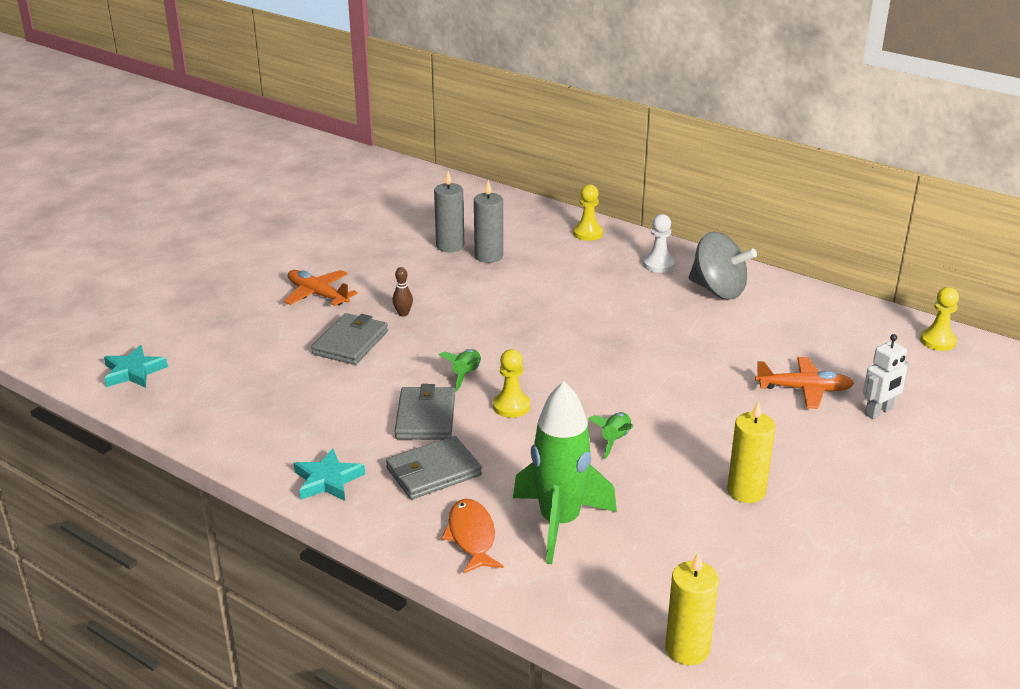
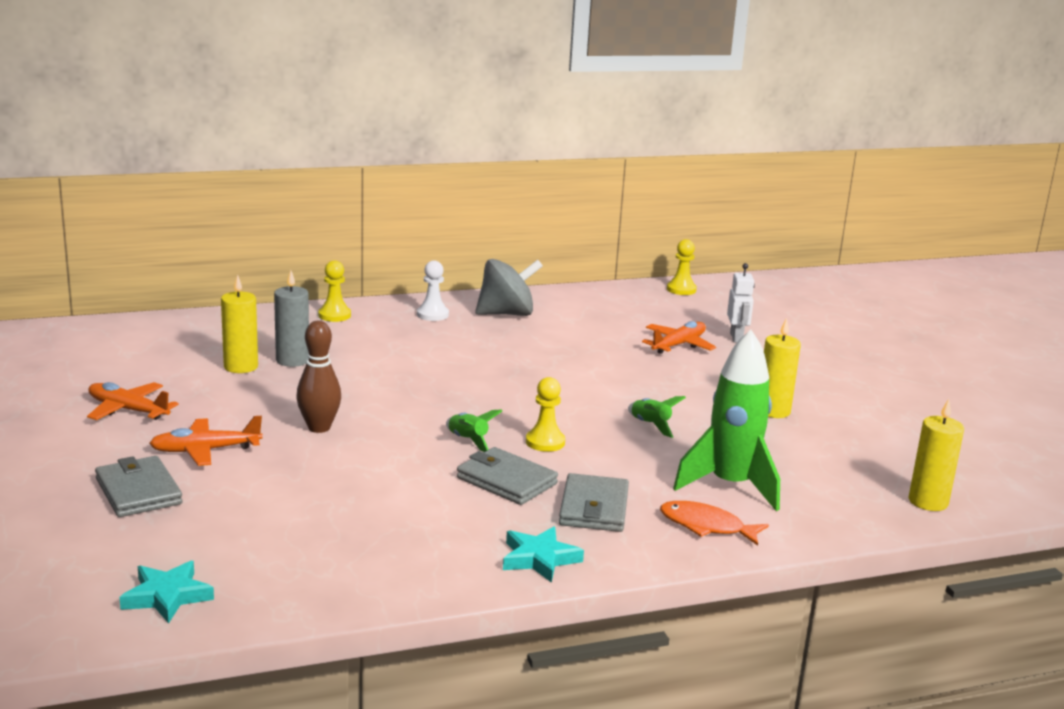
camera: 55 degrees left, 10 degrees down
(335, 246) = (128, 410): none -> orange plane
(350, 343) = (325, 467): grey wallet -> grey wallet (138, 491)
(403, 314) = (319, 428): brown bowling pin -> brown bowling pin, size x1.83
(450, 246) = (241, 367): grey candle -> yellow candle

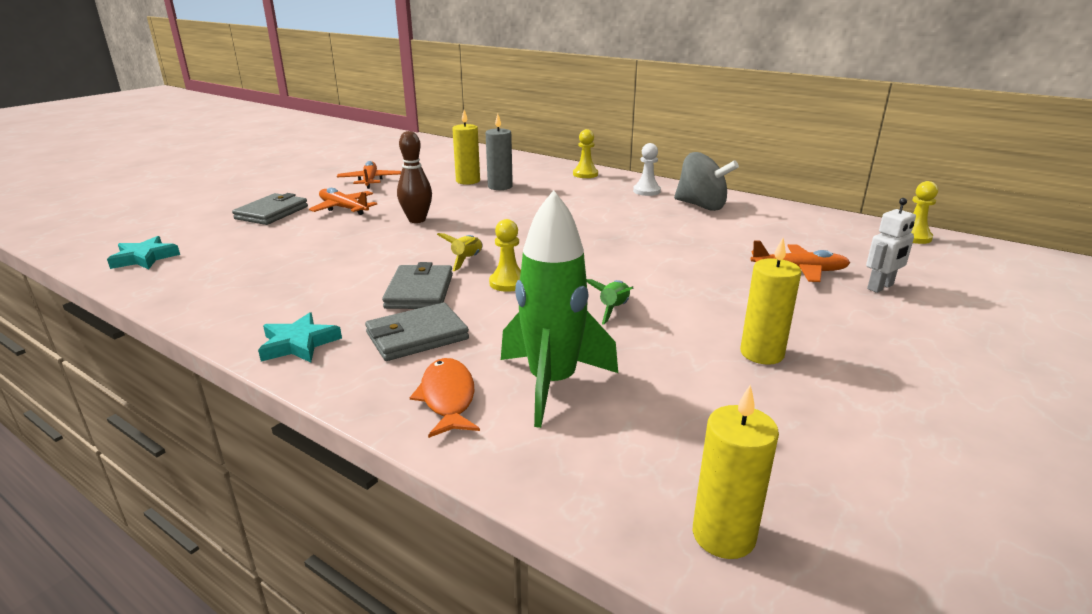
camera: 55 degrees right, 5 degrees up
(468, 441) = (466, 260): green rocket -> yellow rocket

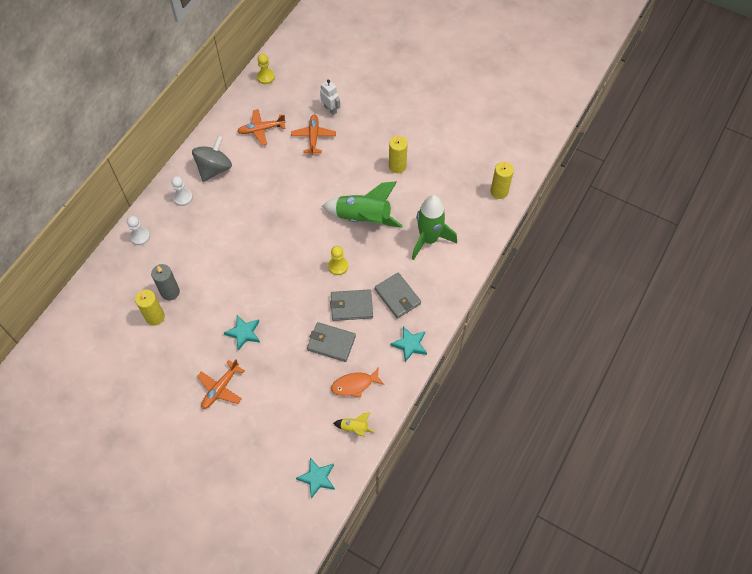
camera: 95 degrees left, 35 degrees up
(272, 213) = (230, 435): grey wallet -> grey wallet (331, 343)
(370, 181) = (152, 390): orange plane -> orange plane (261, 129)
(417, 220) = (244, 333): brown bowling pin -> turquoise star
(447, 398) = (443, 274): orange fish -> orange fish (354, 385)
(466, 260) = (309, 291): yellow rocket -> yellow rocket (354, 428)
(585, 174) = (140, 236): yellow pawn -> white pawn
(613, 309) = (363, 218): green rocket -> green rocket, size x2.23

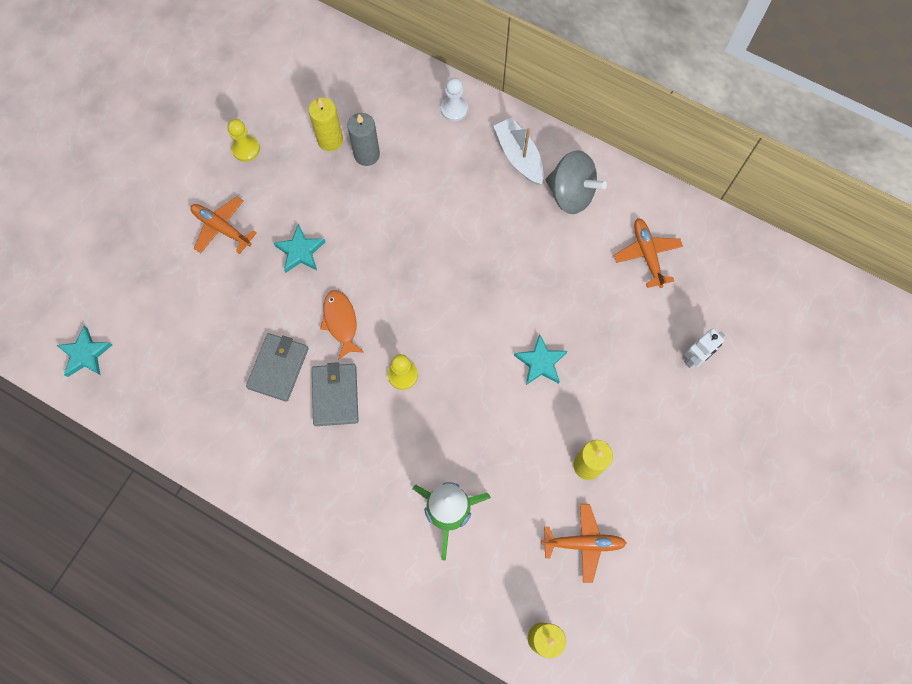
camera: 90 degrees right, 10 degrees up
(183, 197) = (519, 156): white pawn -> white boat
(266, 77) = (752, 255): yellow pawn -> yellow pawn (246, 149)
(313, 137) = (637, 333): orange plane -> orange plane (583, 543)
(354, 385) = (212, 401): orange fish -> orange fish (341, 322)
(354, 428) = (149, 402): yellow rocket -> none
(363, 218) = (487, 412): green rocket -> none
(397, 296) = (348, 463): grey wallet -> none
(410, 345) = (268, 480): turquoise star -> turquoise star (540, 362)

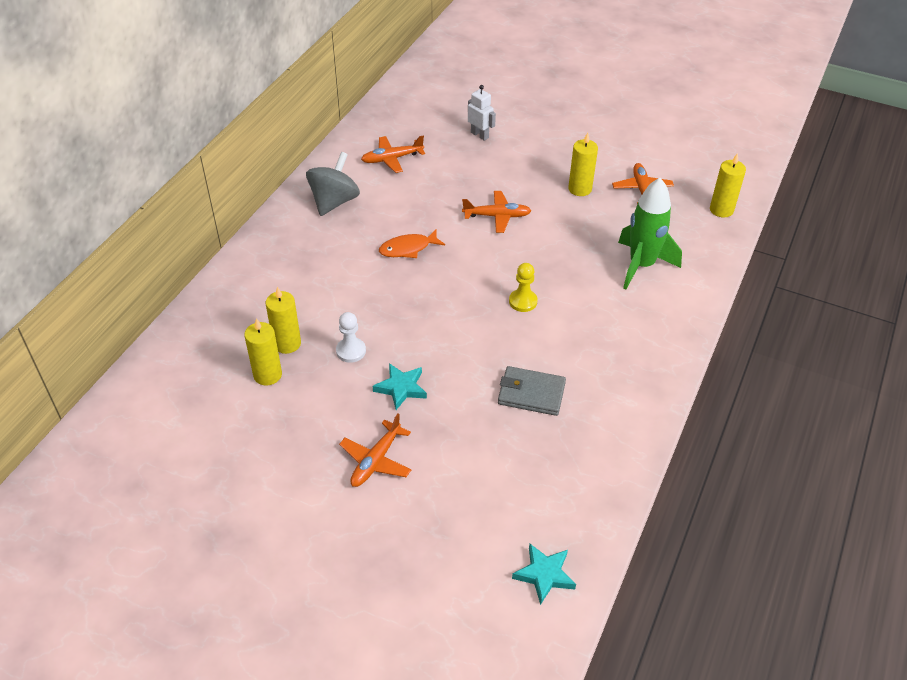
camera: 95 degrees left, 25 degrees down
(246, 149) = (274, 449): yellow pawn -> none
(335, 395) = (551, 347): grey wallet -> none
(341, 322) = (476, 349): orange fish -> orange fish (408, 248)
(367, 154) = (287, 343): grey candle -> yellow candle
(454, 109) = (238, 281): white pawn -> white pawn (351, 351)
(519, 156) = (294, 235): white boat -> none
(540, 362) = (497, 216): turquoise star -> orange plane

